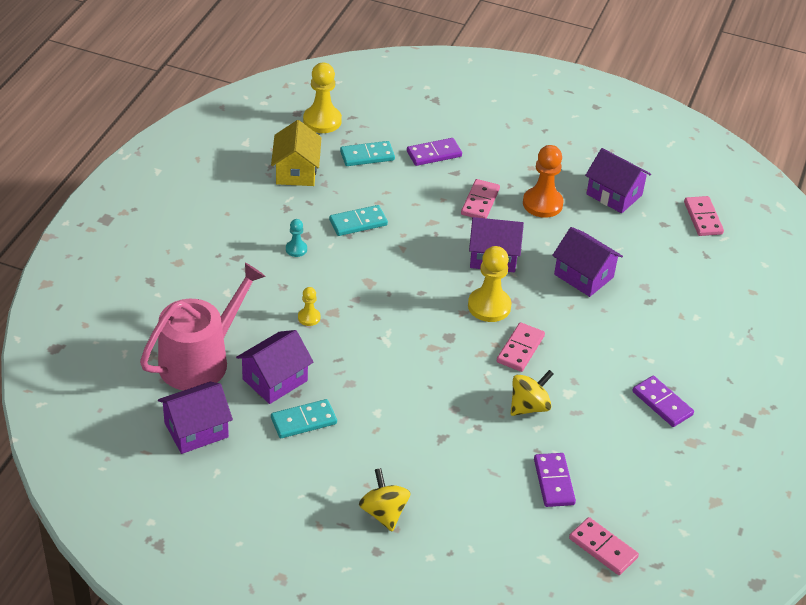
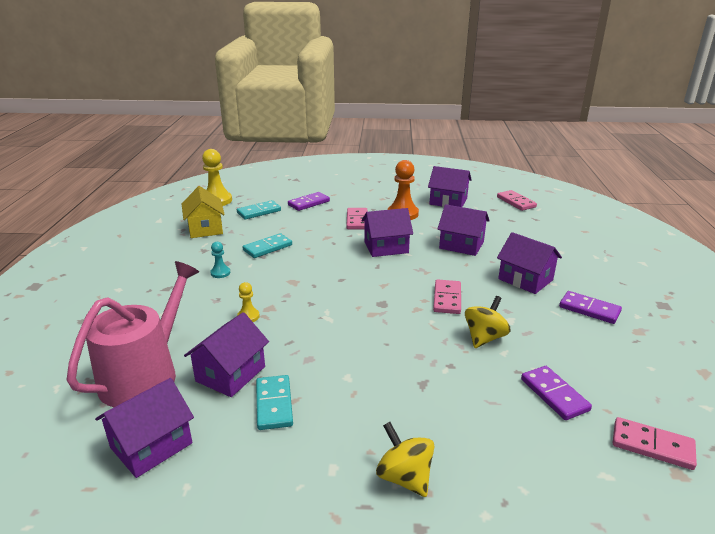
camera: 15 degrees left, 15 degrees down
(303, 421) = (274, 404): turquoise domino -> turquoise domino turned 60 degrees counterclockwise
(489, 306) = (402, 277): yellow pawn -> none
(623, 346) = (525, 279): none -> purple house

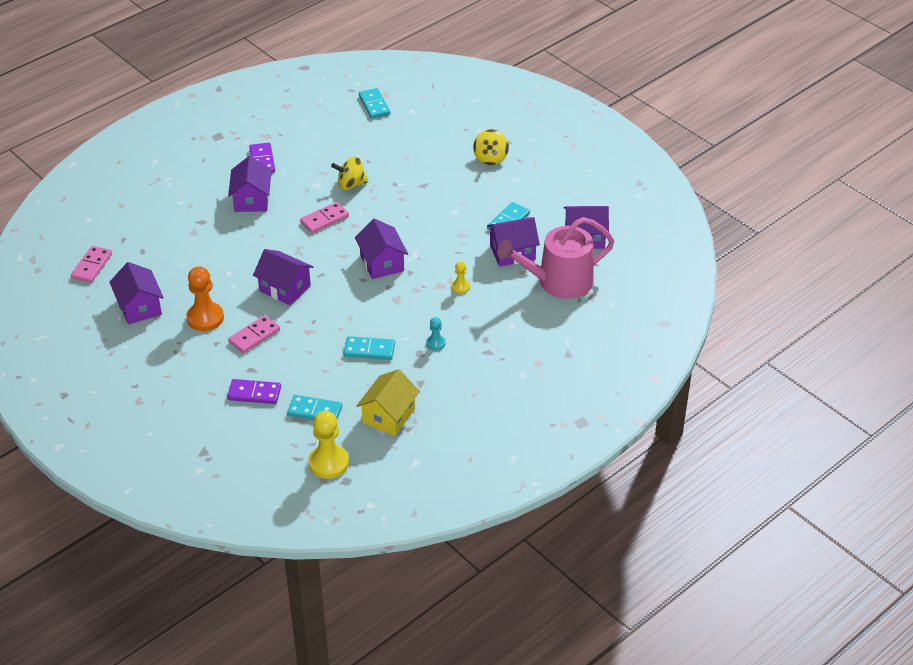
camera: 135 degrees left, 15 degrees up
(461, 245) = (230, 253): purple house -> purple house (382, 263)
(554, 394) = (373, 142): purple domino -> none
(652, 445) = (374, 105): pink domino -> turquoise domino

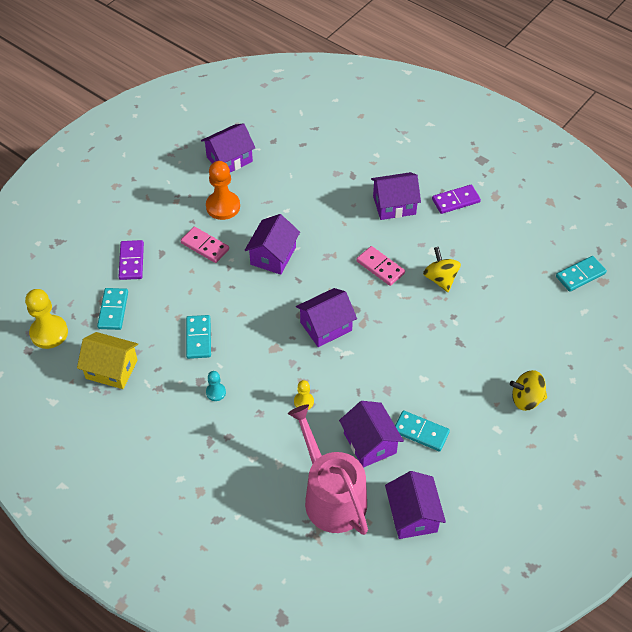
camera: 80 degrees right, 10 degrees up
(92, 266) = (275, 116): pink domino -> none

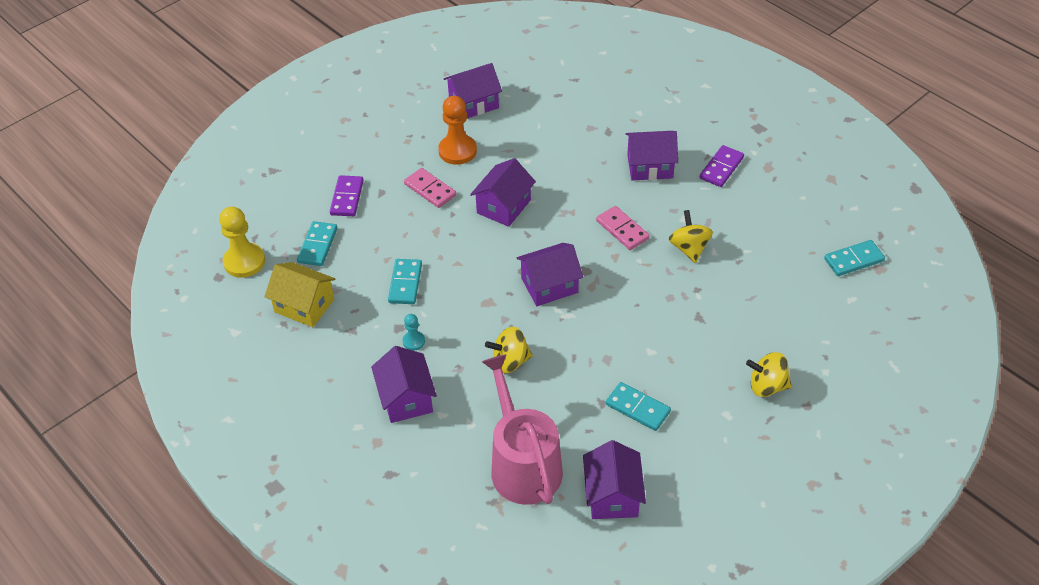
camera: 10 degrees right, 5 degrees down
(303, 402) = (510, 361): yellow pawn -> yellow spinning top
(370, 443) = (577, 413): purple house -> purple house (406, 398)
(455, 200) = (721, 168): purple domino -> purple domino turned 45 degrees counterclockwise

